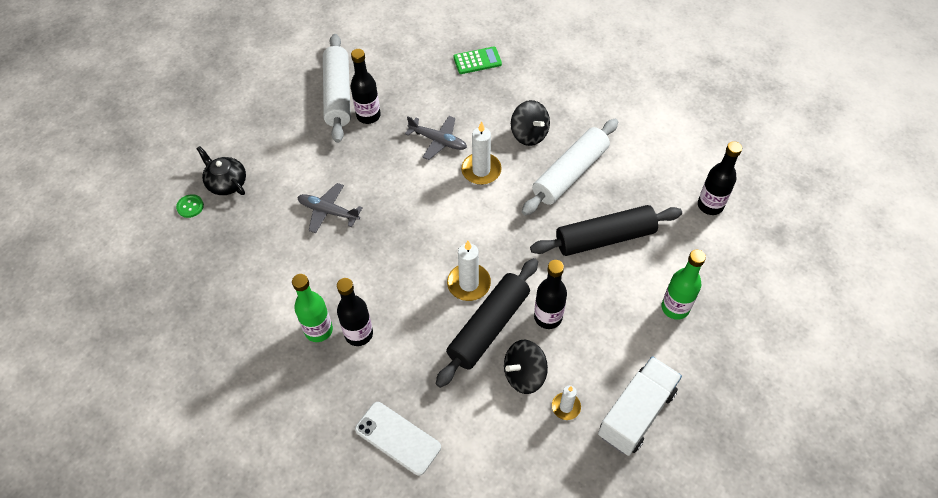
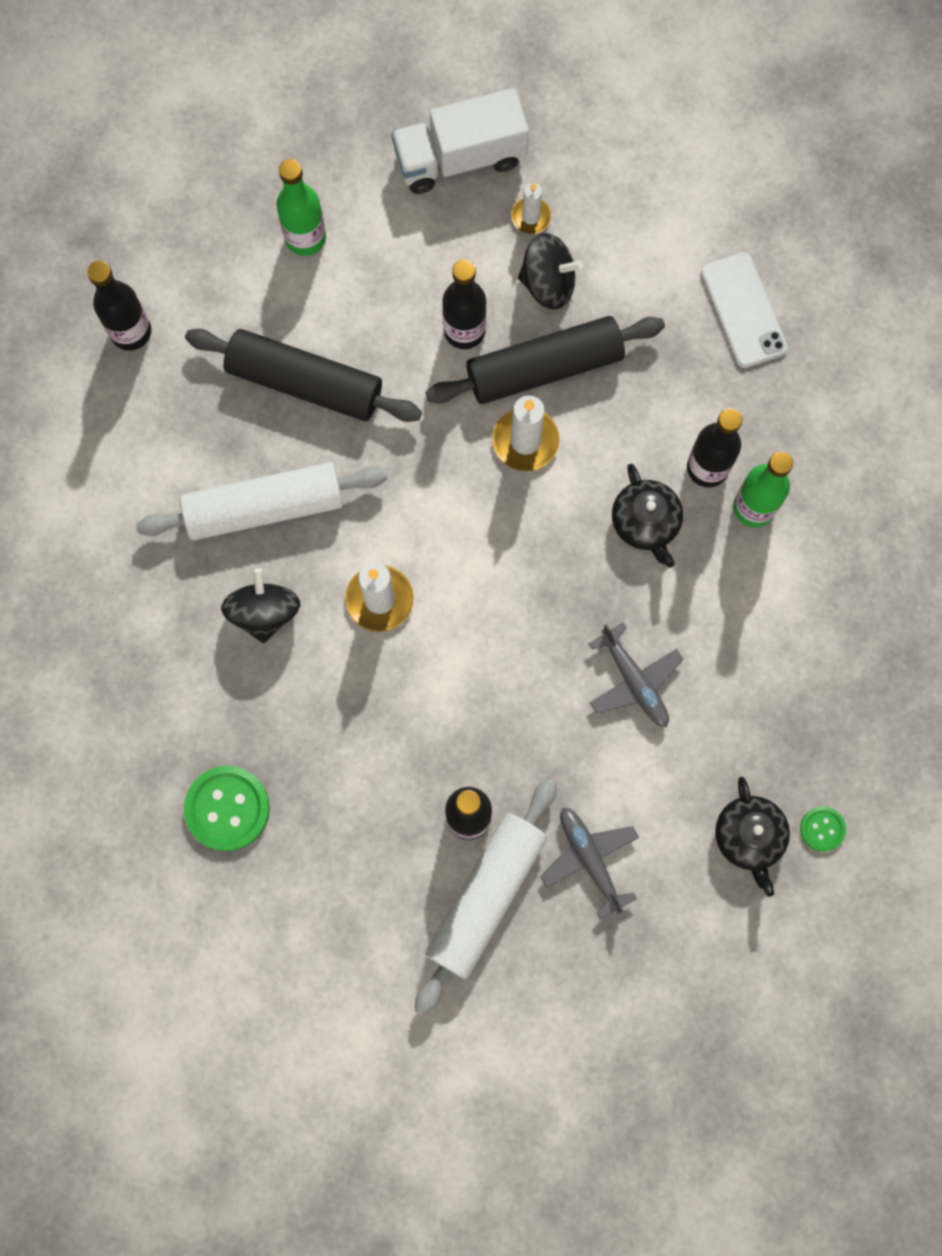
camera: 145 degrees left, 20 degrees up
(374, 285) = (646, 522): none -> black teapot
(438, 141) = (401, 695): grey plane -> grey plane (590, 860)
(477, 61) = (227, 808): green calculator -> green button

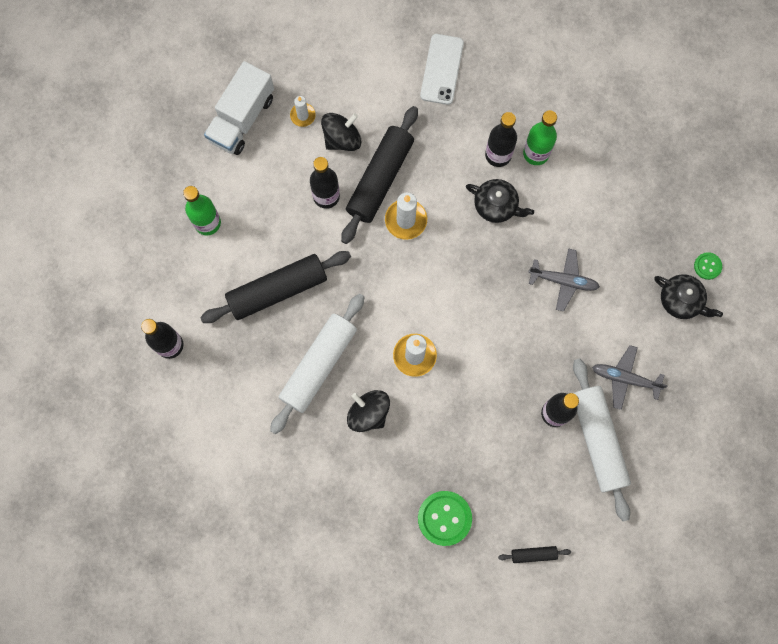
camera: 45 degrees left, 0 degrees up
(282, 947) = (533, 554): none -> black rolling pin
(743, 310) = (441, 69): white phone -> white phone turned 75 degrees clockwise

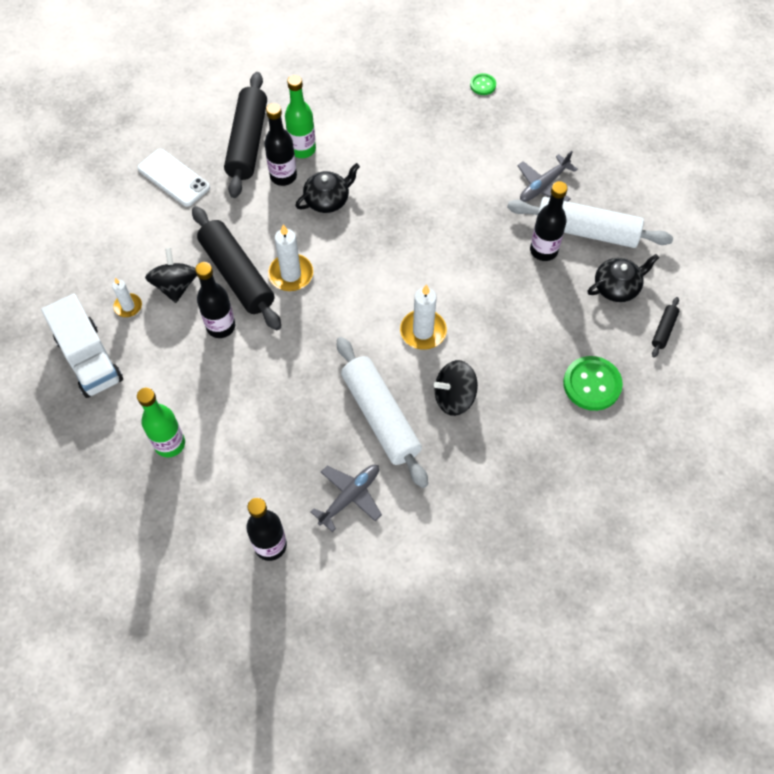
camera: 60 degrees left, 15 degrees down
(277, 290) = (282, 415): black rolling pin -> black rolling pin (247, 142)
(563, 281) = (429, 186): grey plane -> grey plane (349, 497)
(681, 300) = (500, 116): black teapot -> black teapot (617, 287)

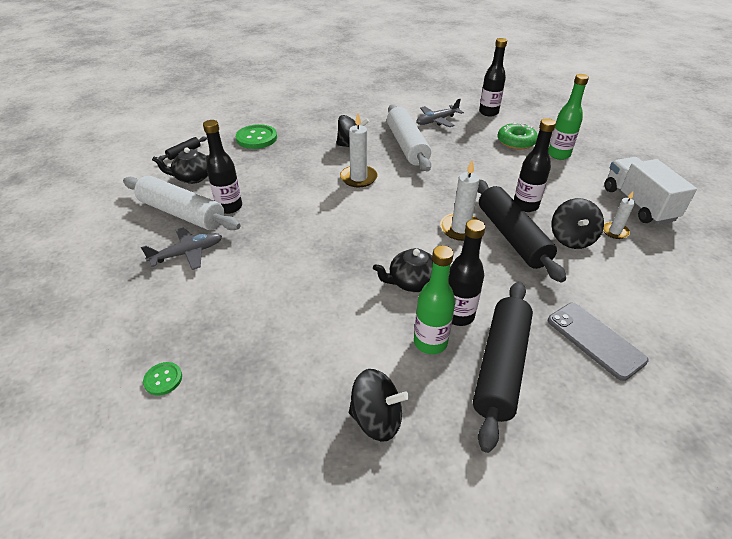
camera: 165 degrees left, 20 degrees down
(173, 178) = (595, 340): white phone -> grey phone
(227, 463) = (516, 142): none -> green donut
(329, 92) = (376, 419): none -> black spinning top

